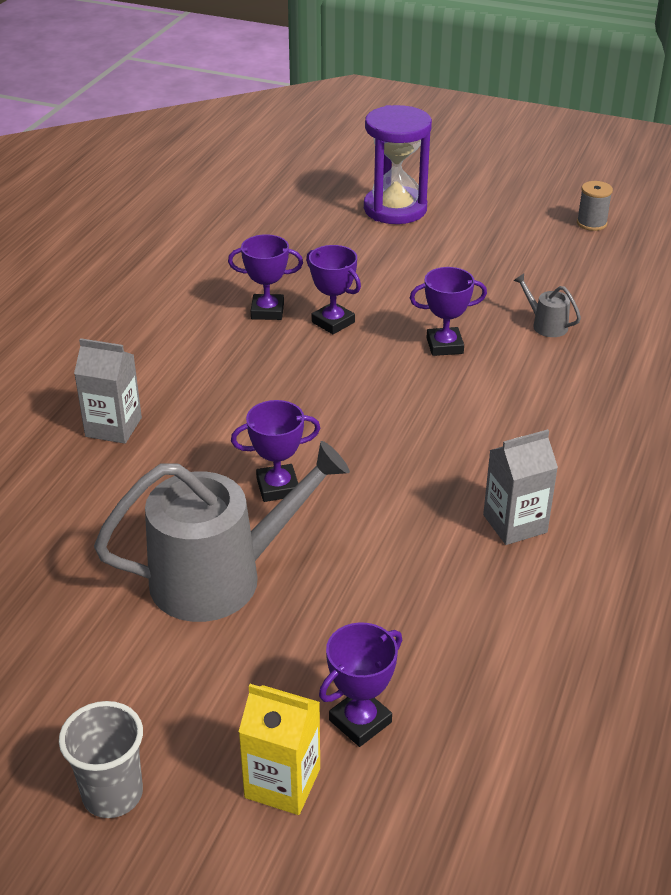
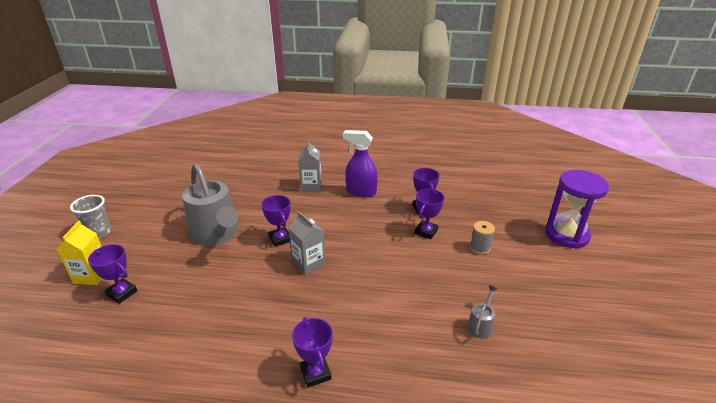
camera: 75 degrees right, 5 degrees down
(174, 367) = (361, 192): none -> purple spray bottle
(444, 346) = (428, 278): purple trophy -> purple trophy (315, 373)
(515, 524) = (265, 333): grey carton -> grey carton (308, 263)
(591, 223) = (646, 339): grey spool -> grey spool (480, 248)

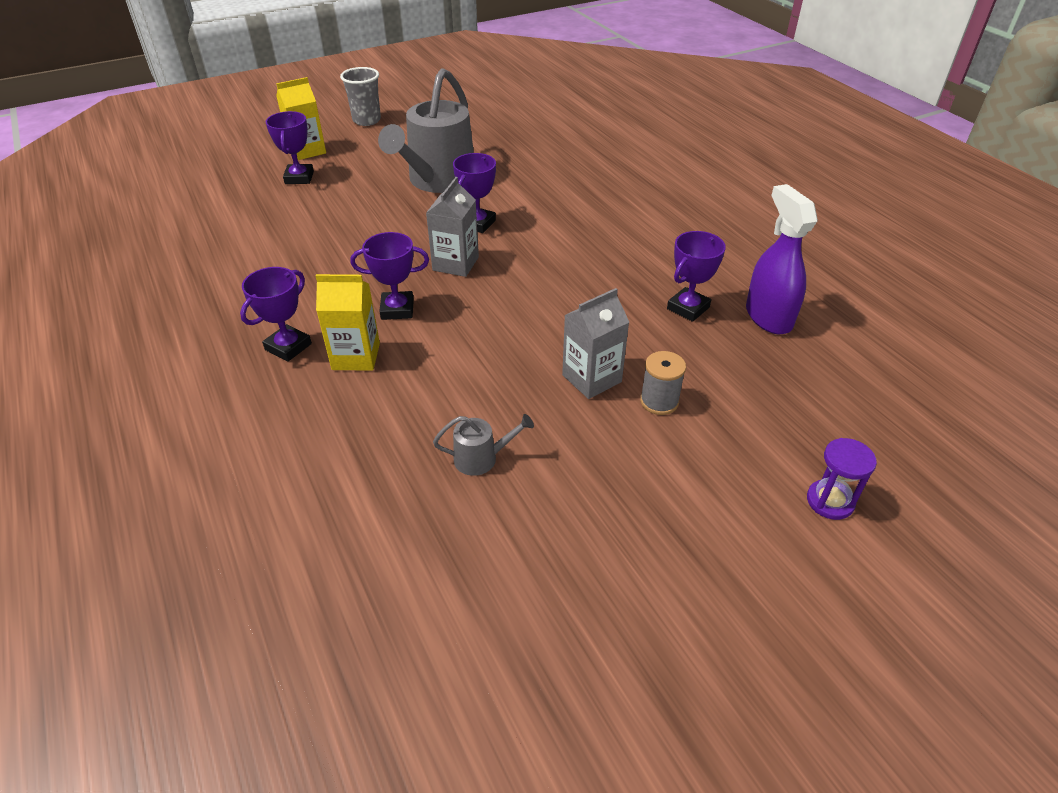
camera: 55 degrees right, 10 degrees up
(311, 186) = (611, 195): grey carton -> grey carton (591, 378)
(355, 342) = (356, 356): none -> yellow carton
(361, 192) = (653, 238): purple spray bottle -> purple spray bottle (768, 316)
(426, 232) = (633, 332): purple trophy -> purple trophy (397, 309)
(566, 235) = (830, 501): purple hourglass -> purple hourglass, size x0.49

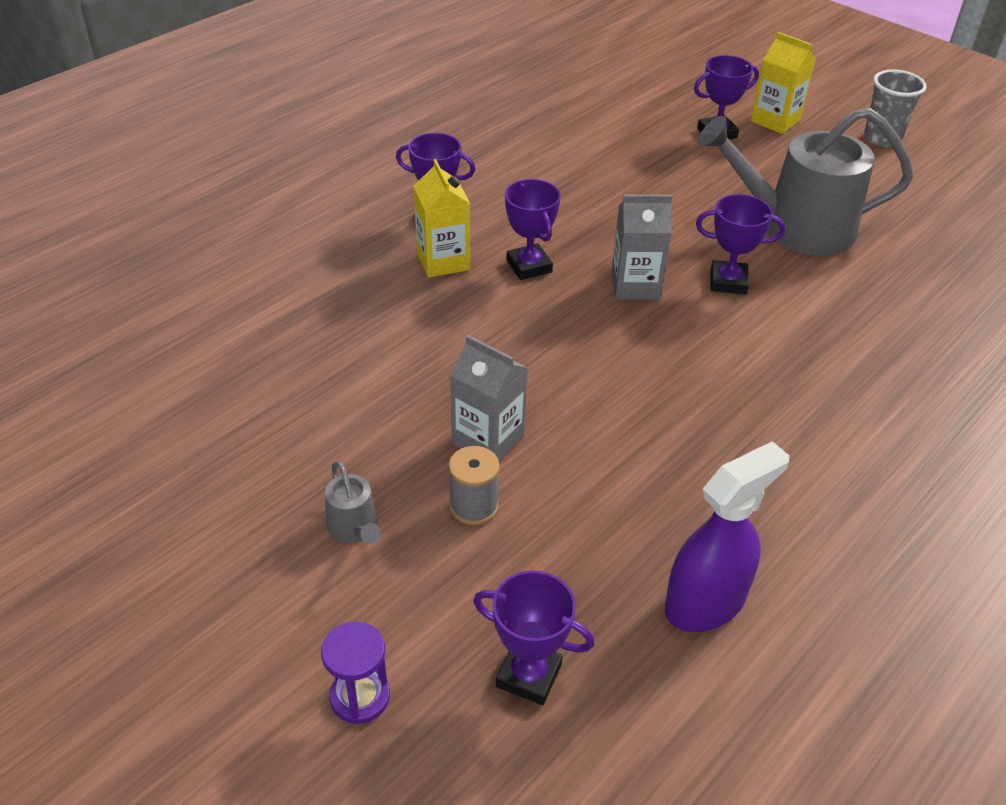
camera: 70 degrees right, 0 degrees up
(481, 458) = (334, 381): grey watering can -> grey watering can (354, 528)
(688, 308) = (673, 509): purple trophy -> purple trophy (529, 675)

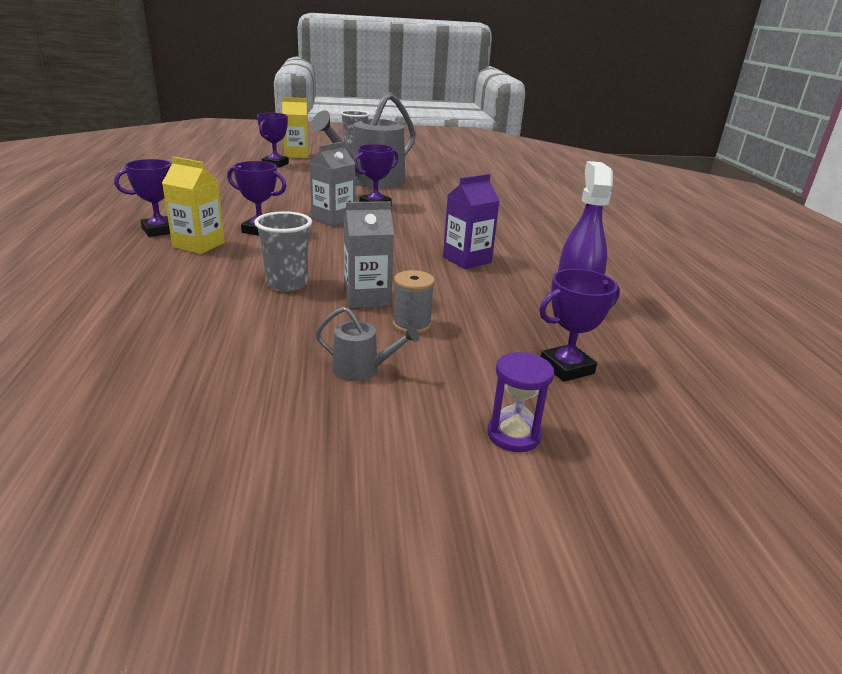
camera: 50 degrees left, 15 degrees down
(444, 371) = (287, 284): none -> grey cup
(686, 450) = (467, 260): none -> purple carton

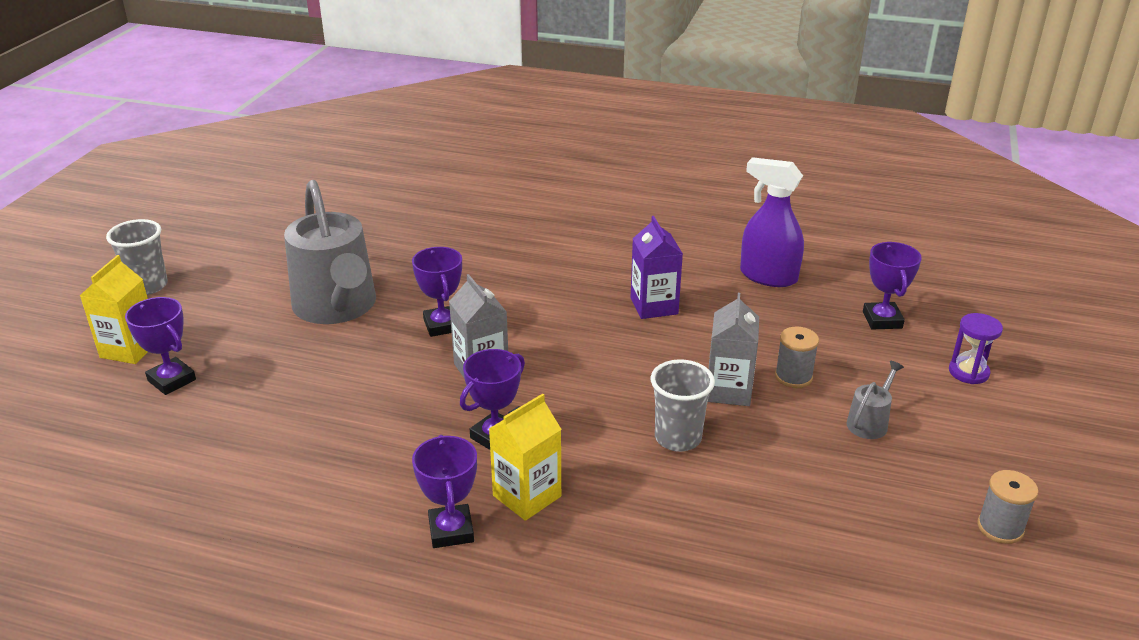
camera: 65 degrees left, 5 degrees up
(200, 467) = (1000, 528): none -> grey spool

